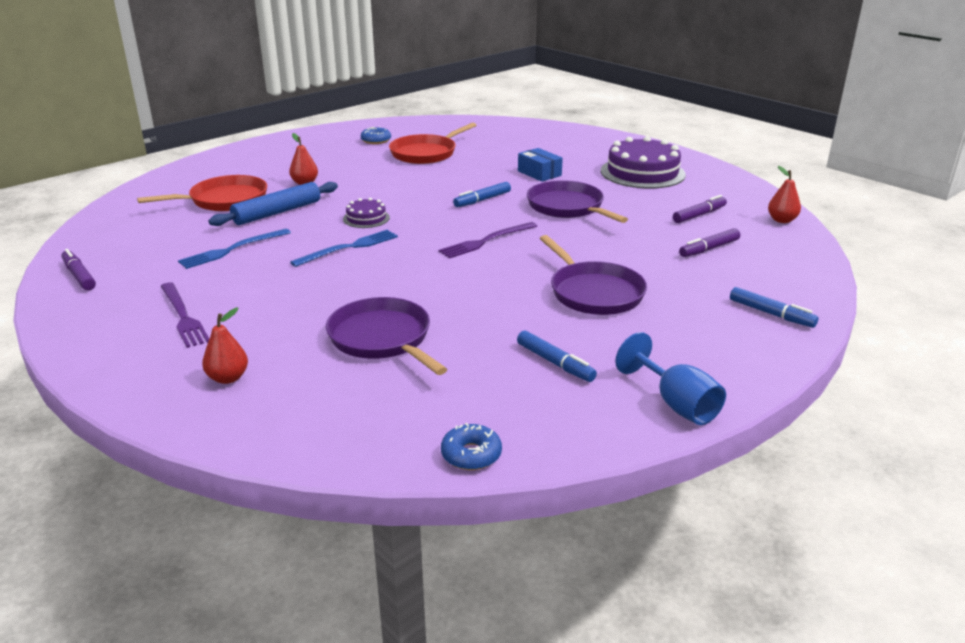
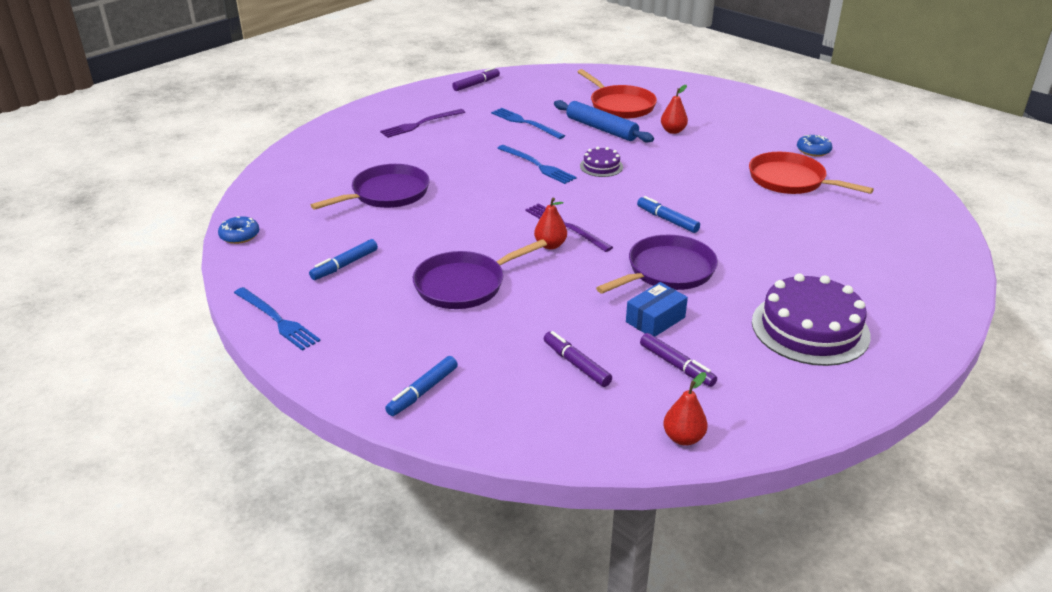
camera: 85 degrees right, 5 degrees up
(228, 378) = (342, 149): red pear -> red pear (550, 245)
(539, 173) = (765, 252): blue box -> blue box (655, 319)
(676, 404) = (277, 320): blue goblet -> blue fork

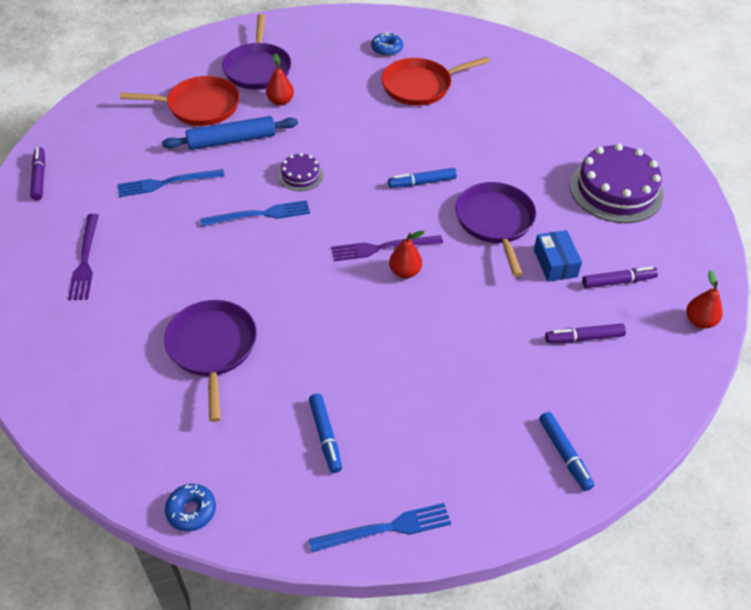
camera: 60 degrees left, 15 degrees up
(464, 285) = (425, 359): purple pan -> purple pan (258, 69)

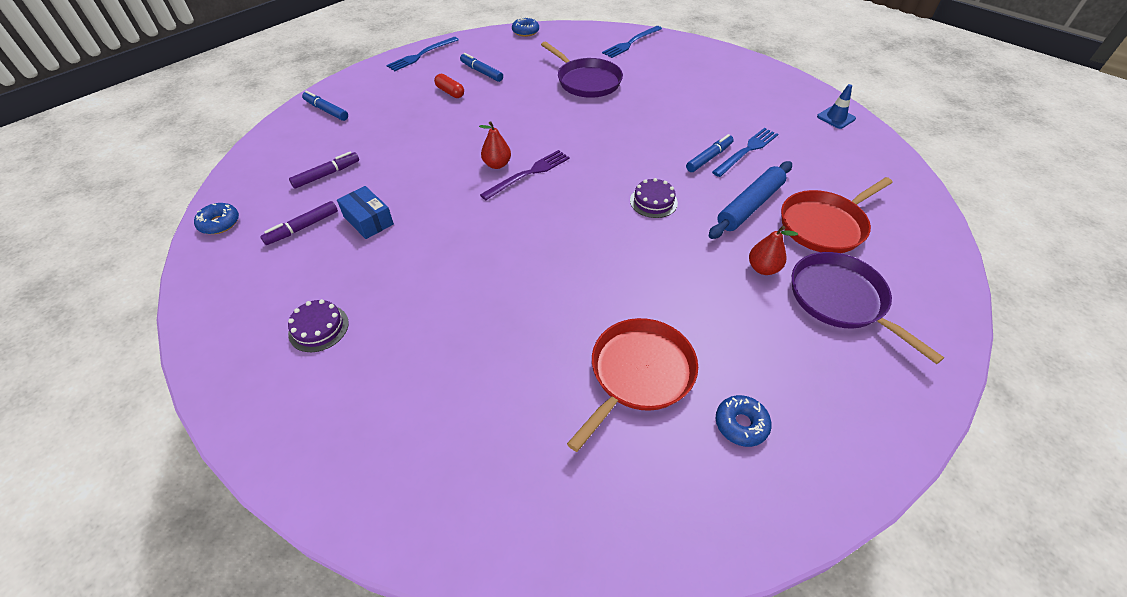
camera: 150 degrees right, 0 degrees up
(39, 178) = (836, 118): purple marker -> blue traffic cone
(85, 260) = (723, 90): purple fork -> none
(259, 214) = (648, 158): blue fork -> blue fork (631, 43)
(390, 412) = (450, 92): none -> red capsule
(422, 182) = (537, 243): blue marker -> blue marker (709, 158)
(495, 222) = (442, 234): purple pan -> none
(616, 190) = (318, 328): purple cake -> purple cake, size x0.49
(699, 321) = (219, 223): red pear -> blue donut

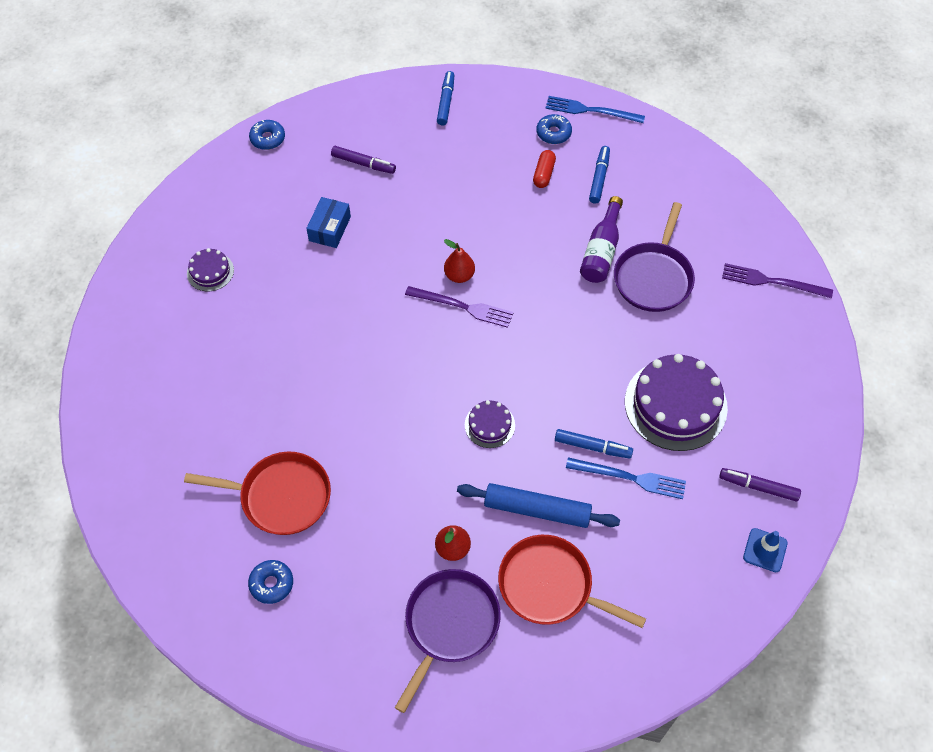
camera: 60 degrees right, 10 degrees up
(302, 227) = (295, 192): purple marker -> purple marker (758, 487)
(525, 31) = (712, 170): blue donut -> blue donut (553, 133)
(543, 93) = (601, 251): none -> purple bottle
(631, 43) = (772, 282): blue fork -> purple fork
(698, 110) = (675, 404): none -> purple cake

